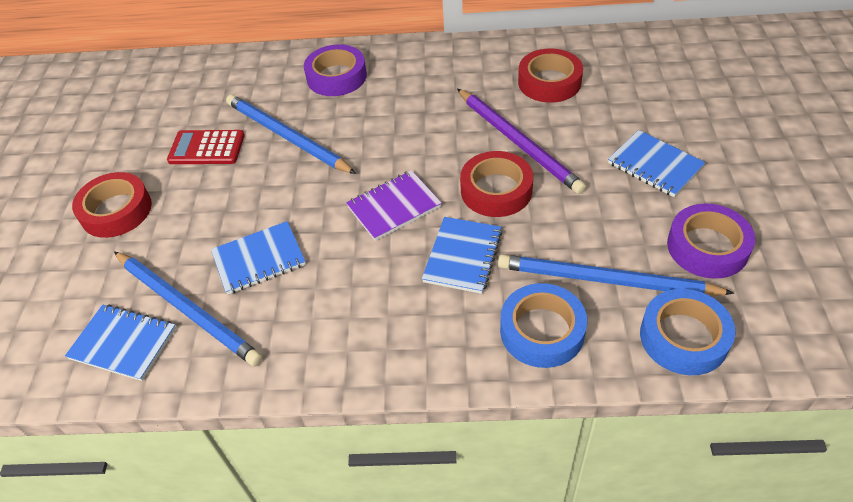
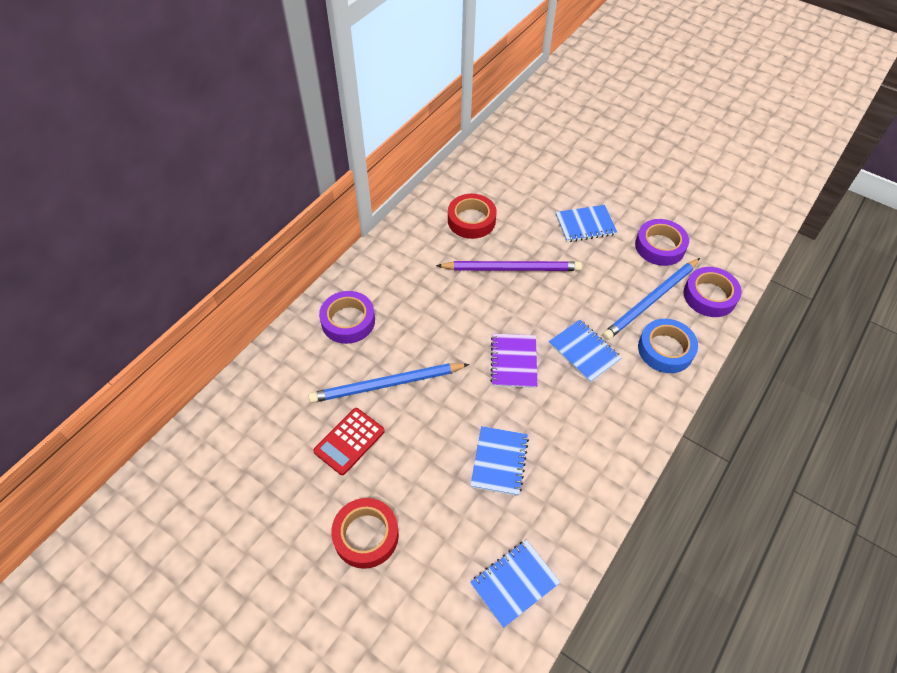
camera: 60 degrees left, 5 degrees up
(187, 309) = (512, 527): blue pencil -> none
(496, 190) = (543, 304): red tape -> none
(683, 337) = (709, 296): blue tape -> purple tape

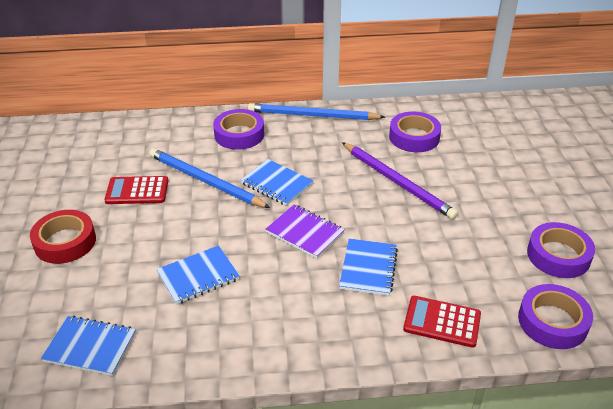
camera: 50 degrees right, 15 degrees down
(471, 220) = (414, 137): red tape -> purple tape
(513, 362) = (305, 233): purple notebook -> purple notebook turned 75 degrees clockwise
(585, 225) = (507, 197): blue notebook -> blue notebook (276, 184)
(651, 301) = (485, 282): blue pencil -> blue pencil (312, 115)
(665, 349) = (442, 322): blue tape -> red calculator

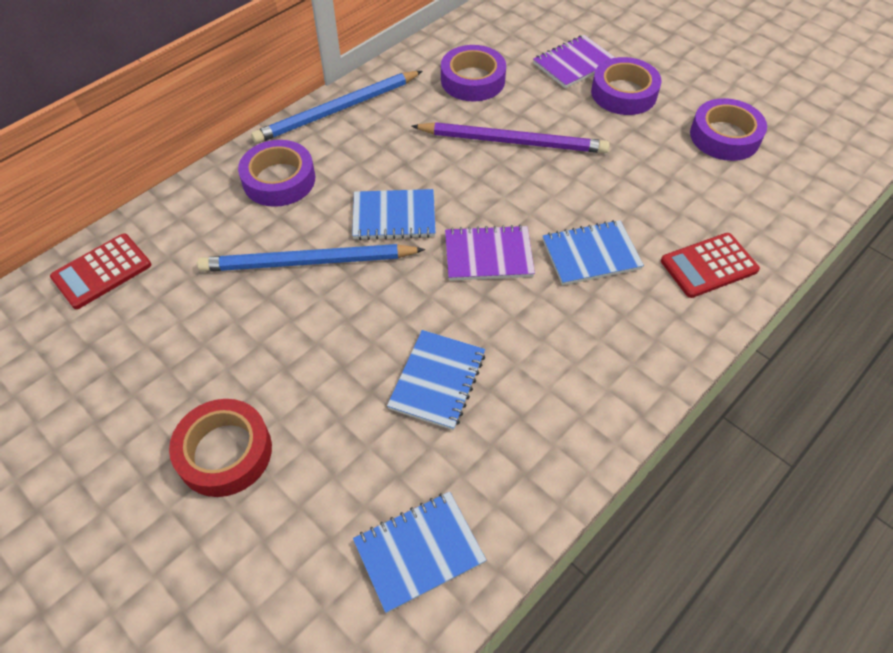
camera: 40 degrees left, 15 degrees up
(137, 191) = (237, 326): red calculator -> red calculator (102, 271)
(368, 268) = (591, 254): blue notebook -> blue notebook turned 75 degrees counterclockwise
(497, 159) = (574, 64): none -> purple notebook
(552, 322) = (785, 205): purple tape -> purple tape (624, 93)

